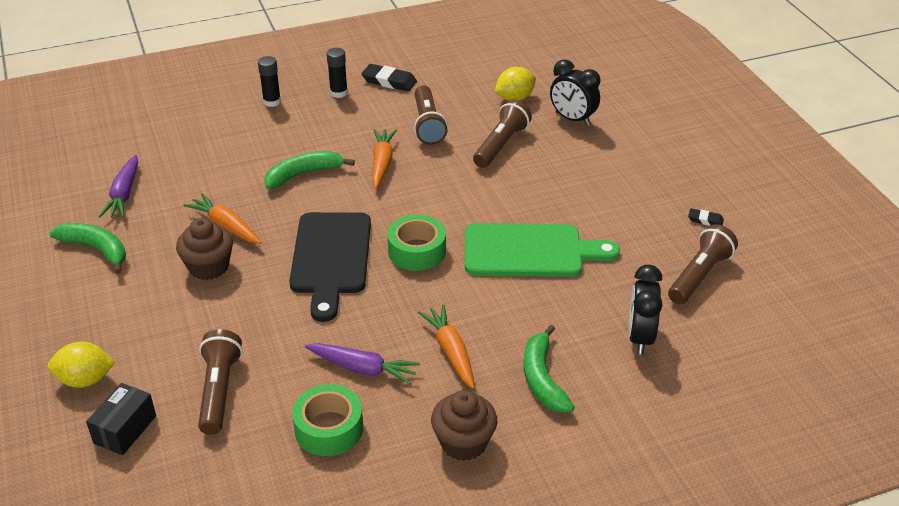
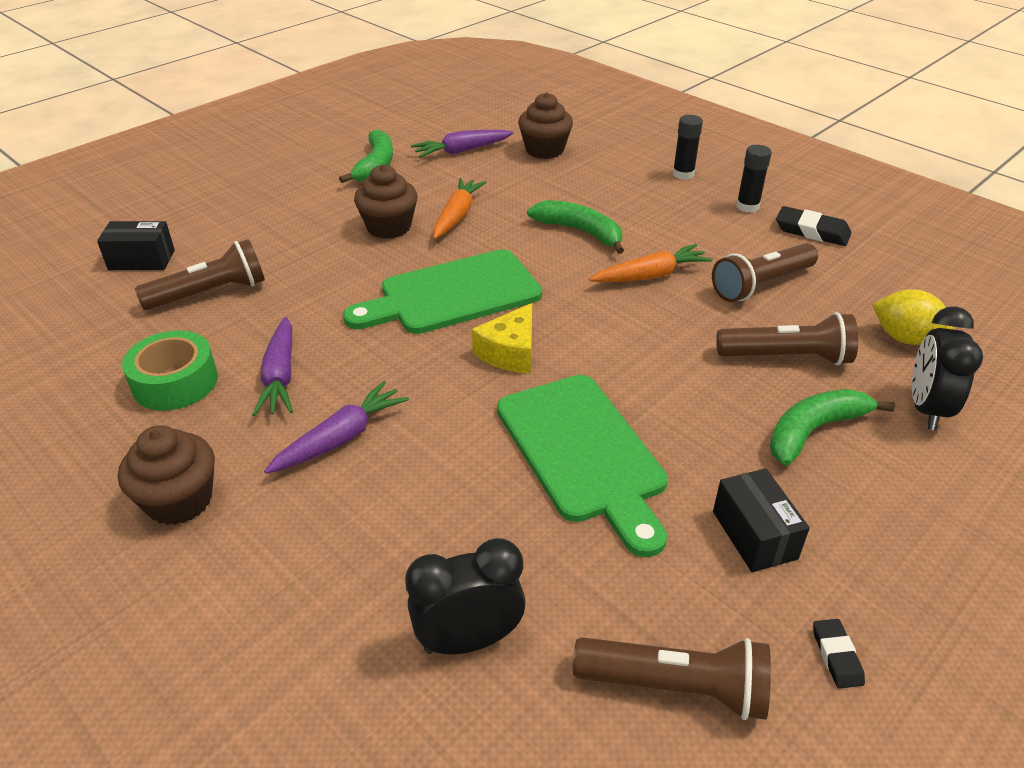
camera: 65 degrees right, 0 degrees up
(85, 380) = (200, 219): yellow lemon -> none
(169, 151) = (544, 150): none -> brown cupcake
(331, 258) = (452, 294): black cutting board -> green cutting board
(389, 81) = (812, 231): black eraser -> black eraser turned 60 degrees counterclockwise
(417, 251) = (510, 352): green tape -> yellow cheese
(451, 351) = (341, 438): orange carrot -> purple carrot
(542, 379) = (325, 545): green banana -> green banana (813, 431)
(624, 214) = (754, 535): none -> black box

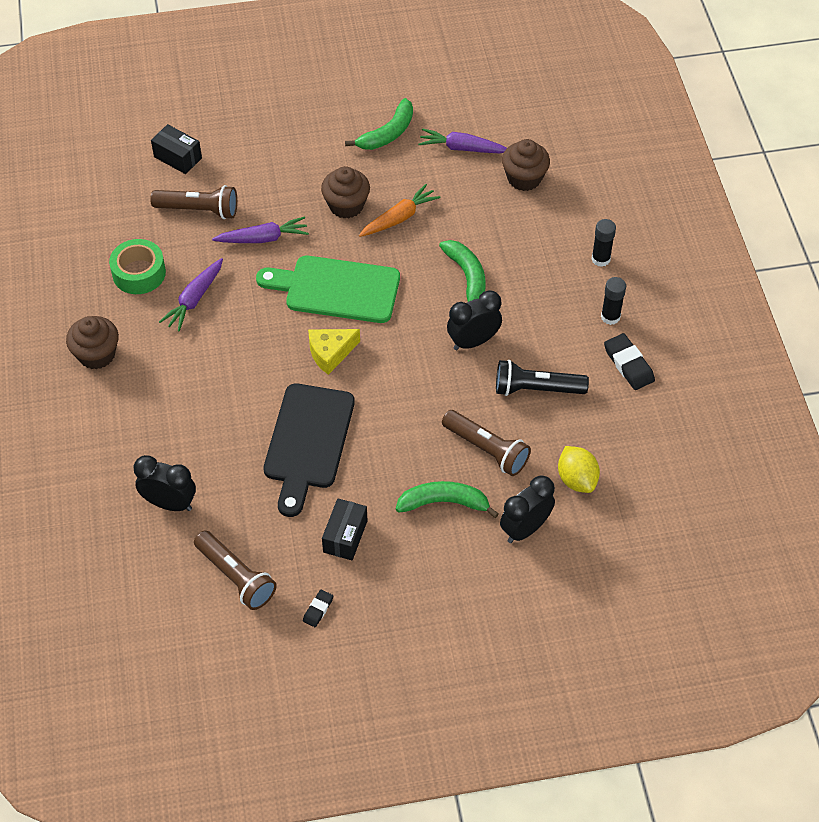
camera: 35 degrees right, 15 degrees up
(341, 438) = (195, 360): purple carrot -> purple carrot (263, 238)
(583, 453) = (308, 442): green cutting board -> black cutting board
(650, 275) = (473, 341): orange carrot -> black clock
(761, 285) = (536, 389): brown flashlight -> black flashlight

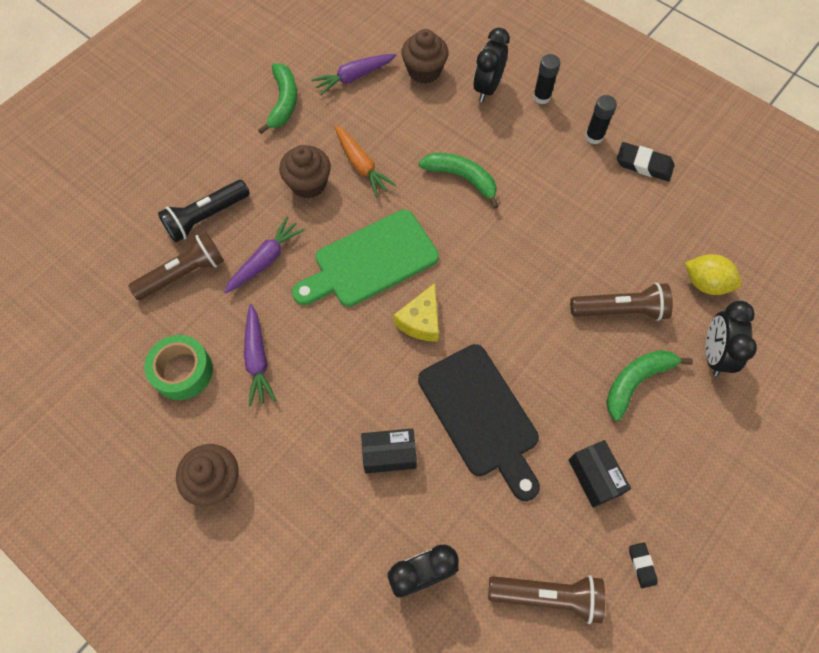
camera: 40 degrees left, 10 degrees up
(178, 157) = (119, 239): black box -> black box (389, 454)
(399, 218) = (361, 165): orange carrot -> orange carrot turned 135 degrees clockwise
(473, 341) = (519, 227): black clock -> black clock (487, 88)
(536, 389) = (603, 232): black flashlight -> black flashlight (206, 217)

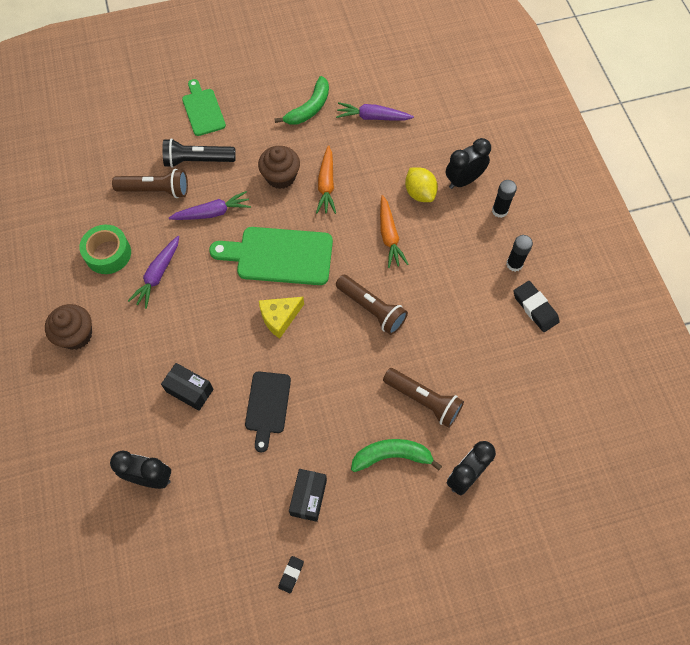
camera: 35 degrees right, 0 degrees up
(170, 164) = (203, 110): none -> green cutting board
(424, 71) = (427, 141): brown cupcake -> none
(462, 178) = (389, 236): green banana -> orange carrot
(481, 415) = (267, 406): black cutting board -> black cutting board, size x0.62
(547, 596) = (215, 547): brown flashlight -> brown flashlight (371, 309)
(705, 283) = (504, 423): yellow lemon -> yellow lemon (419, 193)

